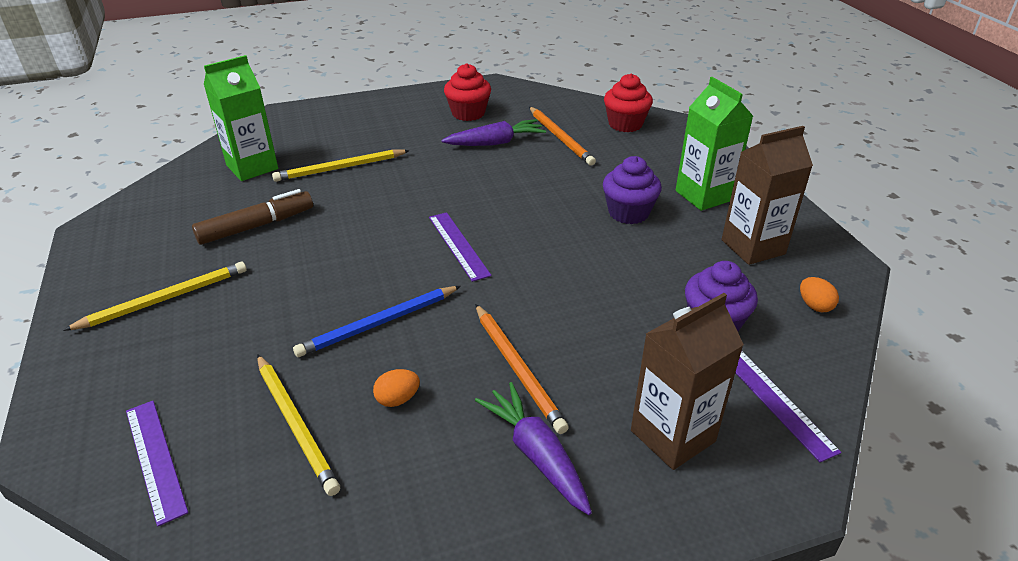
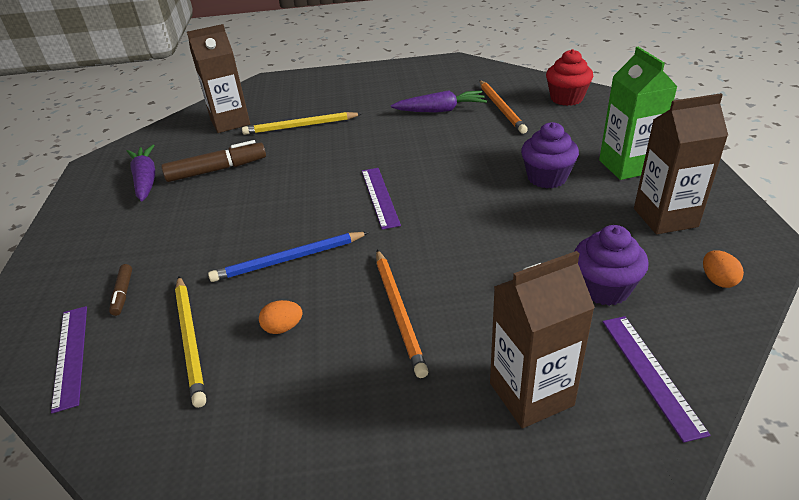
camera: 15 degrees right, 0 degrees up
(165, 299) = (126, 224): yellow pencil -> none
(193, 381) = (123, 293): none -> brown marker
(252, 167) = (230, 122): green carton -> brown carton
(468, 113) = (424, 85): red cupcake -> none
(536, 454) = (392, 394): purple carrot -> purple carrot (146, 180)

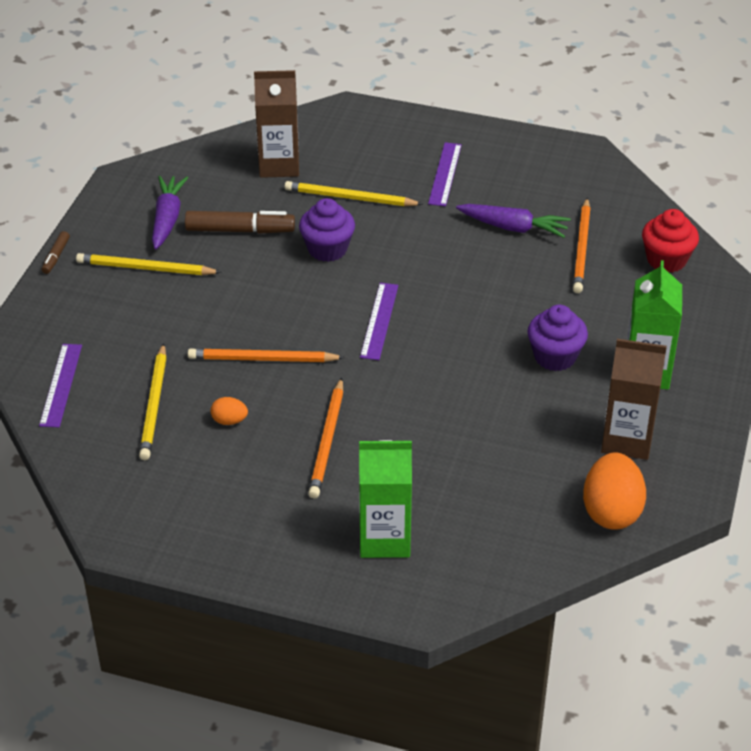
camera: 20 degrees right, 5 degrees up
(123, 293) = (113, 343): brown marker -> brown marker (56, 256)
(137, 221) = (145, 268): none -> yellow pencil
(288, 259) = (262, 359): blue pencil -> orange pencil
(531, 394) = (384, 538): brown carton -> green carton
(604, 288) = (509, 483): purple cupcake -> purple cupcake (327, 249)
(650, 373) = (484, 558): purple ruler -> purple ruler (444, 174)
(717, 280) = (611, 511): orange egg -> orange egg, size x2.08

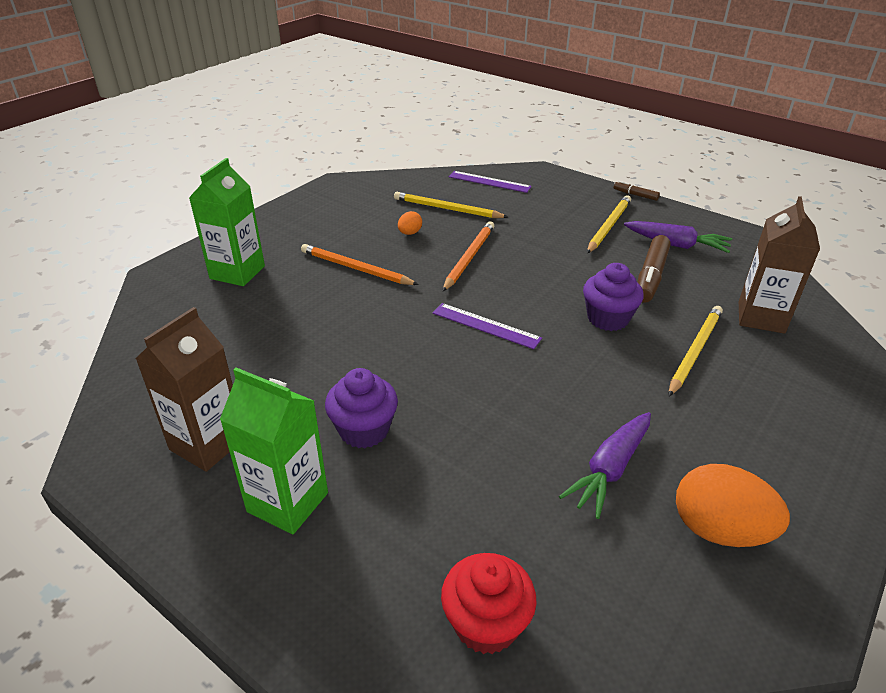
camera: 110 degrees right, 5 degrees down
(444, 174) = (738, 438): purple ruler -> none
(582, 248) = (546, 526): orange pencil -> none
(611, 511) = (138, 399): orange egg -> orange egg (719, 530)

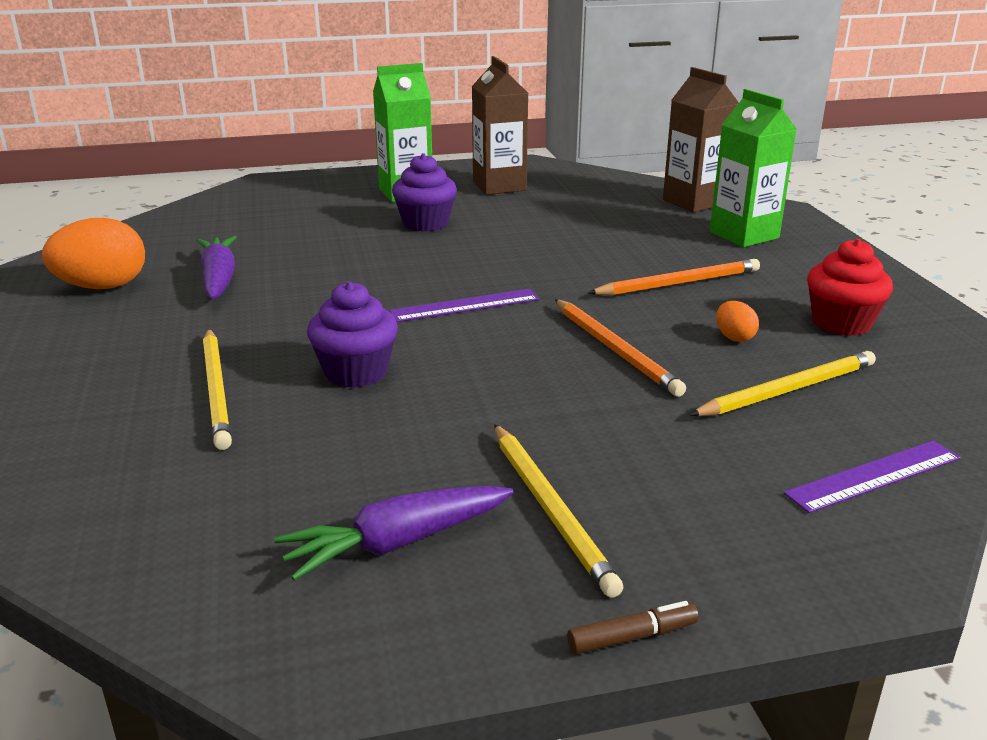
camera: 130 degrees right, 10 degrees down
(486, 623) = (227, 209): red cupcake -> red cupcake (841, 323)
(651, 276) = (369, 455): brown marker -> none
(761, 317) = (152, 480): brown carton -> brown carton (694, 202)

